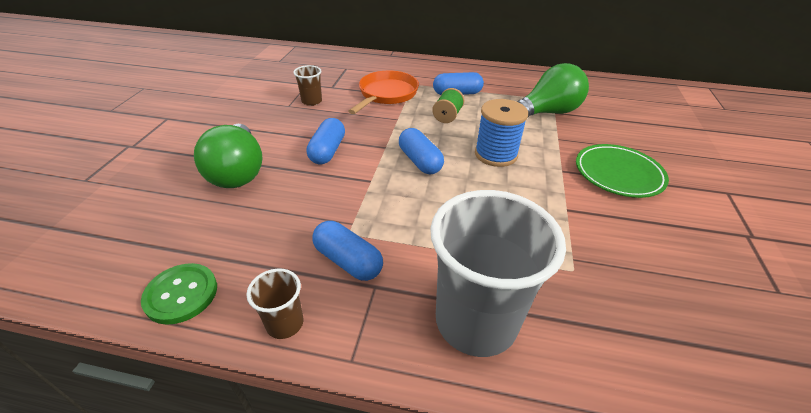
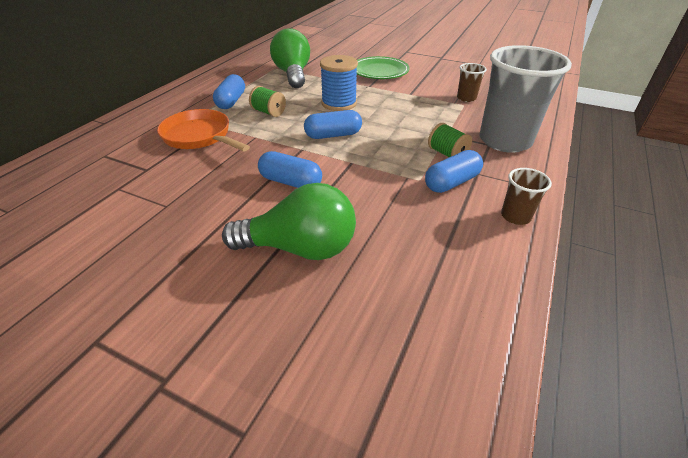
camera: 75 degrees left, 0 degrees up
(181, 294) = (489, 280): green button -> none
(311, 101) = (171, 187): brown cup -> brown cup (466, 98)
(413, 255) = (447, 154): none -> green spool

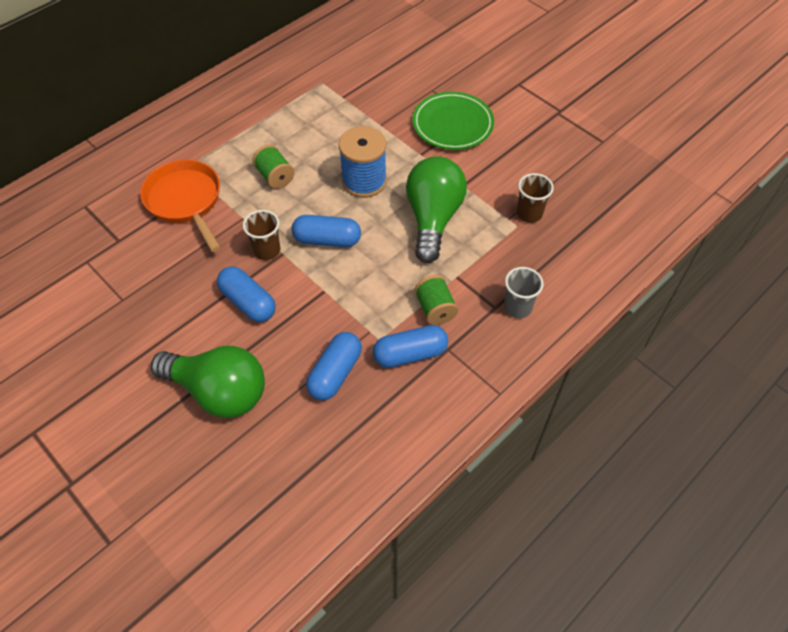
camera: 20 degrees right, 15 degrees up
(231, 101) = (241, 143): blue capsule -> blue capsule (335, 373)
(293, 74) = (337, 103): green light bulb -> green light bulb (433, 219)
(505, 141) = (517, 307): grey cup -> grey cup, size x0.45
(515, 216) = (442, 420): brown cup -> brown cup (267, 250)

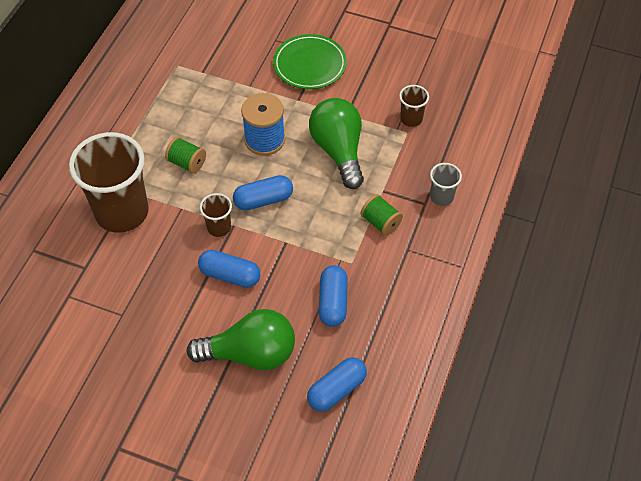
camera: 25 degrees left, 0 degrees up
(185, 201) = (122, 212): orange pan -> brown cup
(410, 354) = (381, 264): blue capsule -> blue capsule (336, 390)

